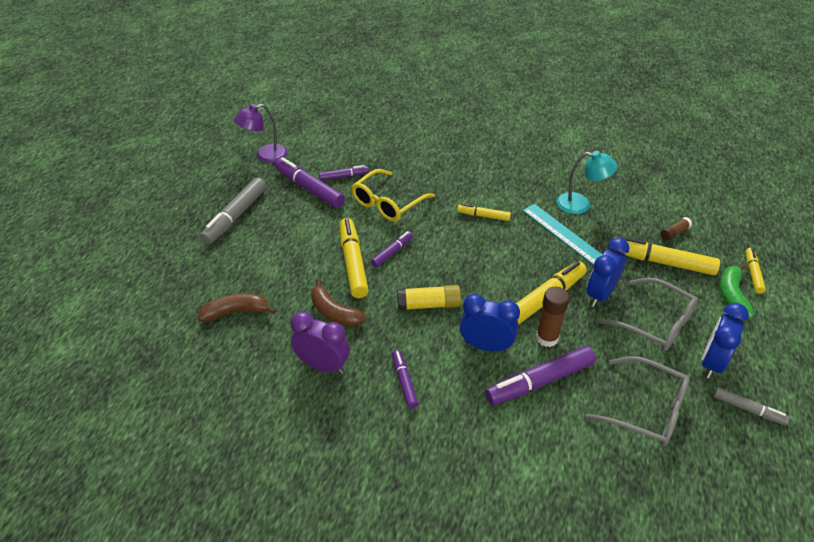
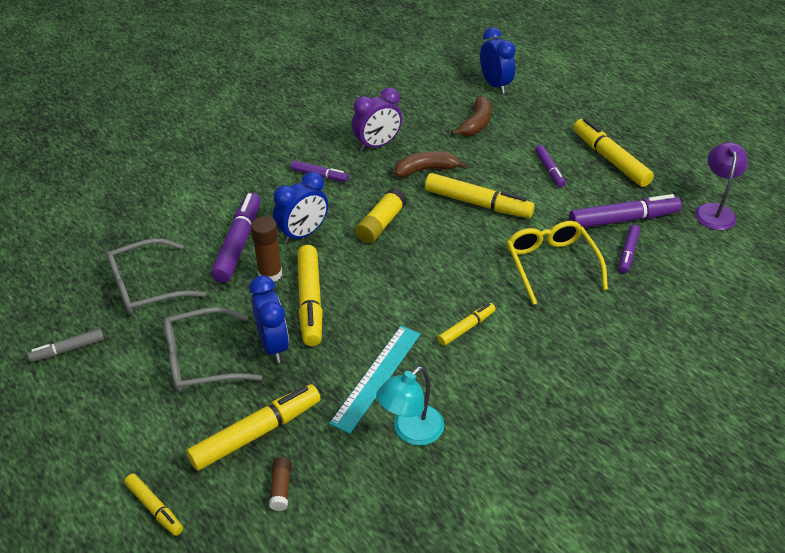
camera: 125 degrees right, 0 degrees up
(235, 216) = (610, 159): grey marker -> yellow marker
(392, 252) = (469, 233): purple marker -> purple marker (549, 170)
(564, 235) = (376, 377): turquoise ruler -> turquoise ruler turned 60 degrees counterclockwise
(711, 363) = (124, 364): blue clock -> blue clock (495, 85)
(731, 296) = (156, 455): green banana -> none

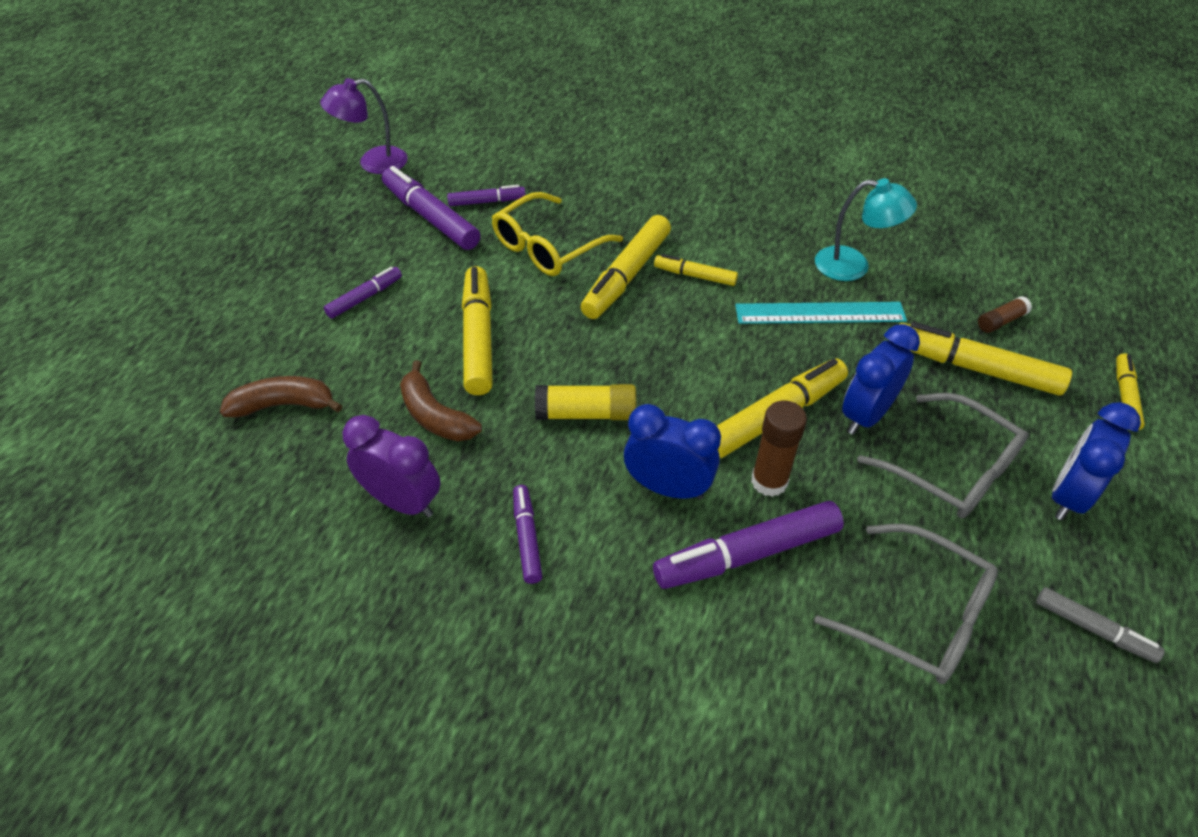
camera: 120 degrees left, 5 degrees up
(495, 85) = (152, 423): blue clock -> blue clock (1068, 496)
(610, 159) = (311, 254): yellow marker -> yellow marker (626, 276)

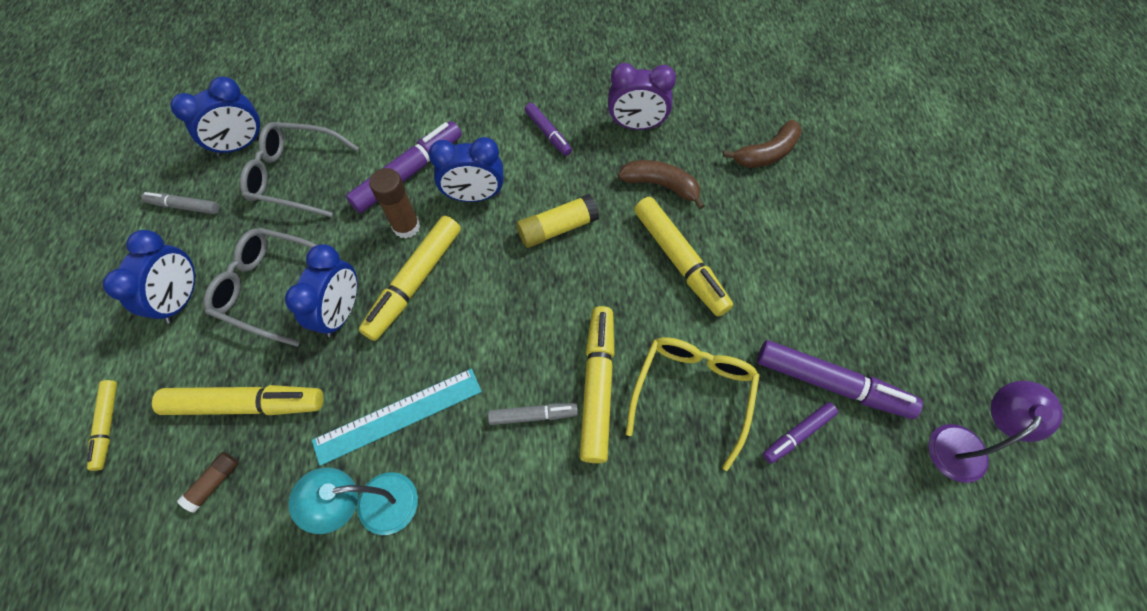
camera: 155 degrees right, 15 degrees up
(365, 297) = (799, 262): purple marker -> none
(695, 276) = (533, 415): yellow marker -> grey marker
(1013, 711) = (241, 145): none -> blue clock

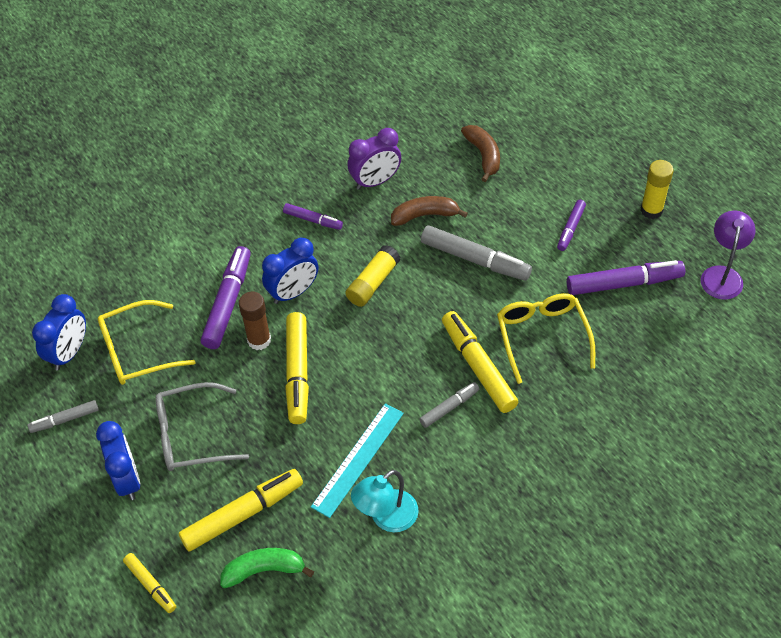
camera: 30 degrees left, 10 degrees down
(214, 482) = (264, 570): brown glue stick -> green banana
(295, 176) = (137, 351): grey glasses -> yellow glasses
(342, 312) = (260, 421): blue clock -> none
(679, 261) = (475, 259): yellow marker -> grey marker
(766, 153) = (483, 155): brown banana -> brown banana turned 45 degrees counterclockwise
(797, 434) = (623, 324): purple marker -> purple marker (570, 228)
(921, 312) = (651, 210): none -> yellow glue stick

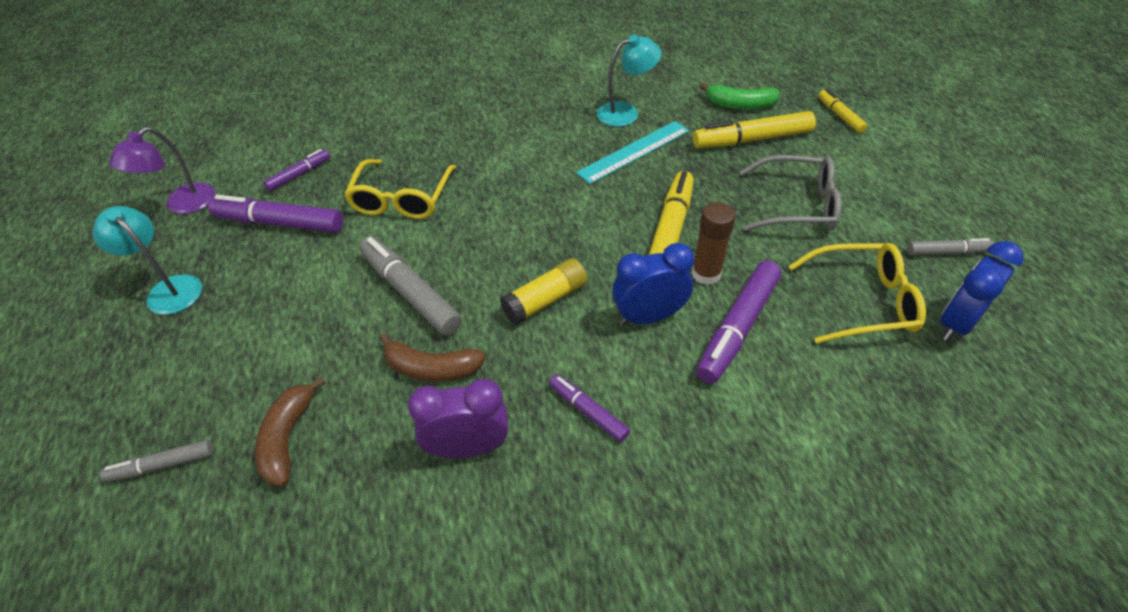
camera: 160 degrees left, 5 degrees down
(127, 479) = (866, 186): blue clock -> none
(449, 407) = (530, 167): grey marker -> grey marker (162, 465)
(478, 366) = (482, 191): yellow marker -> none
(570, 228) = (275, 295): purple marker -> purple marker (299, 175)
(651, 210) = (169, 289): yellow glue stick -> turquoise lamp

